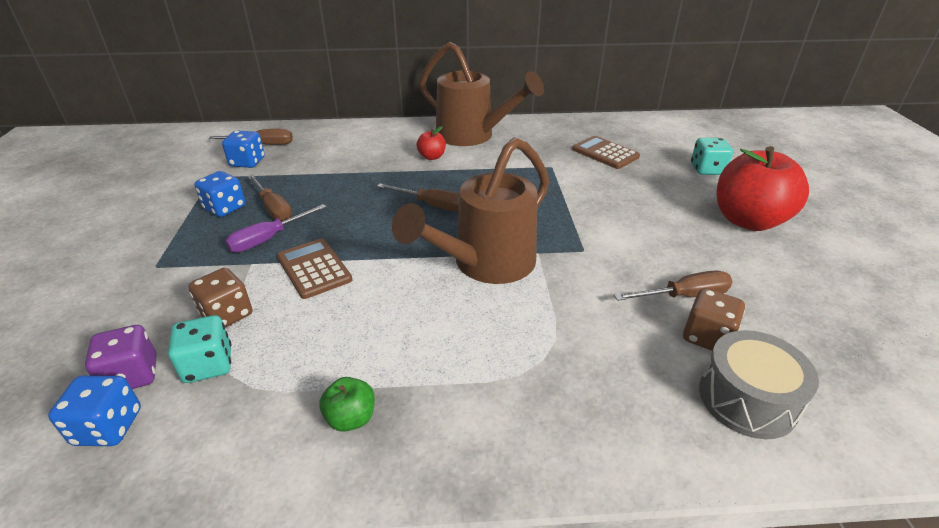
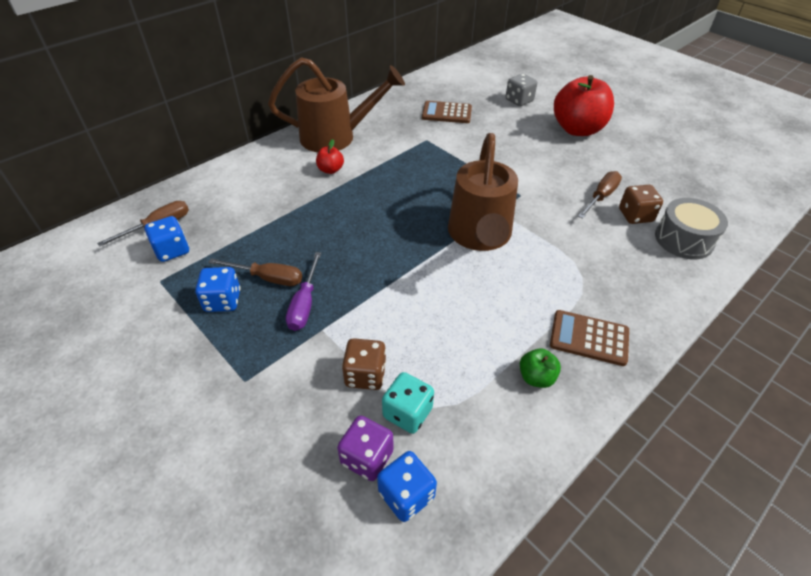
camera: 40 degrees left, 10 degrees up
(314, 269) = (375, 305): brown calculator -> brown calculator (589, 338)
(432, 205) = (387, 211): brown screwdriver -> none
(707, 170) = (519, 100): turquoise dice -> grey dice

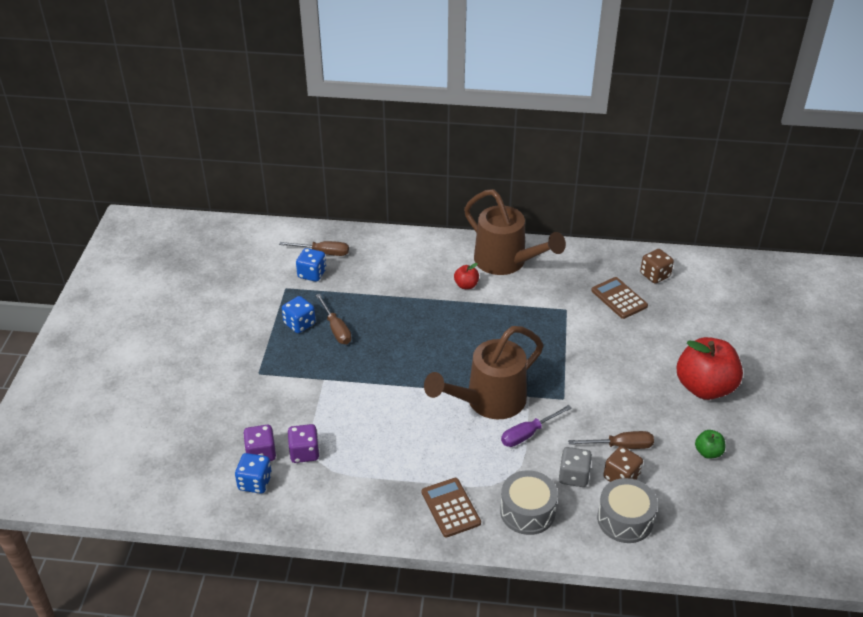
camera: 50 degrees right, 5 degrees down
(304, 304) = (334, 358): purple screwdriver -> purple screwdriver (528, 434)
(365, 375) = (311, 419): brown dice -> brown dice (655, 275)
(407, 413) = (304, 453): turquoise dice -> purple dice
(519, 100) = (700, 329): grey dice -> grey dice (573, 476)
(536, 377) = (388, 497): green apple -> green apple (708, 452)
(633, 289) = (527, 511): none -> grey drum

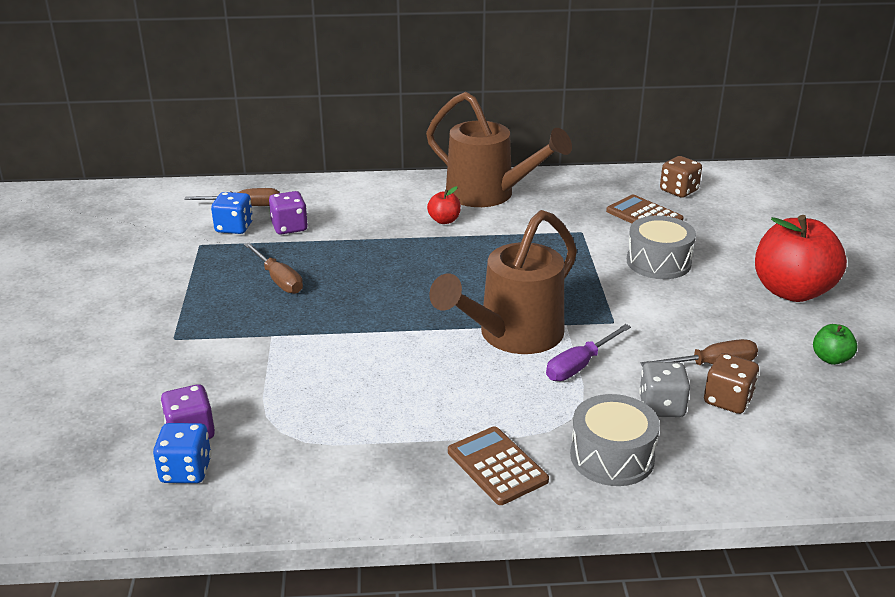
camera: 10 degrees left, 10 degrees down
(299, 324) = (225, 279): blue dice -> none
(304, 453) = (258, 424): purple dice -> purple dice (289, 227)
(625, 519) = (755, 449): grey drum -> grey drum (658, 262)

